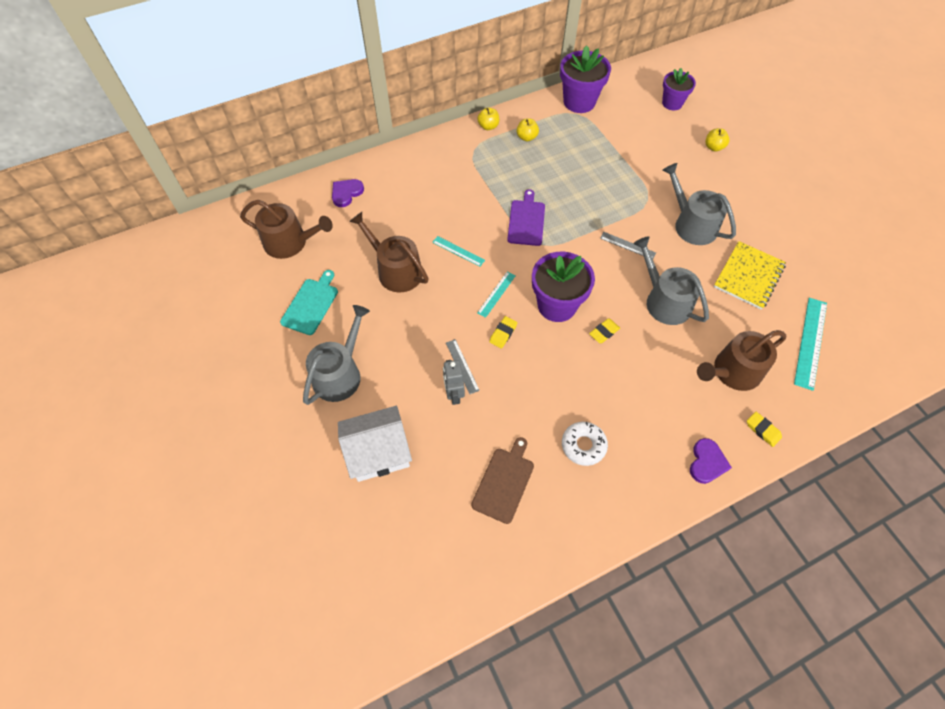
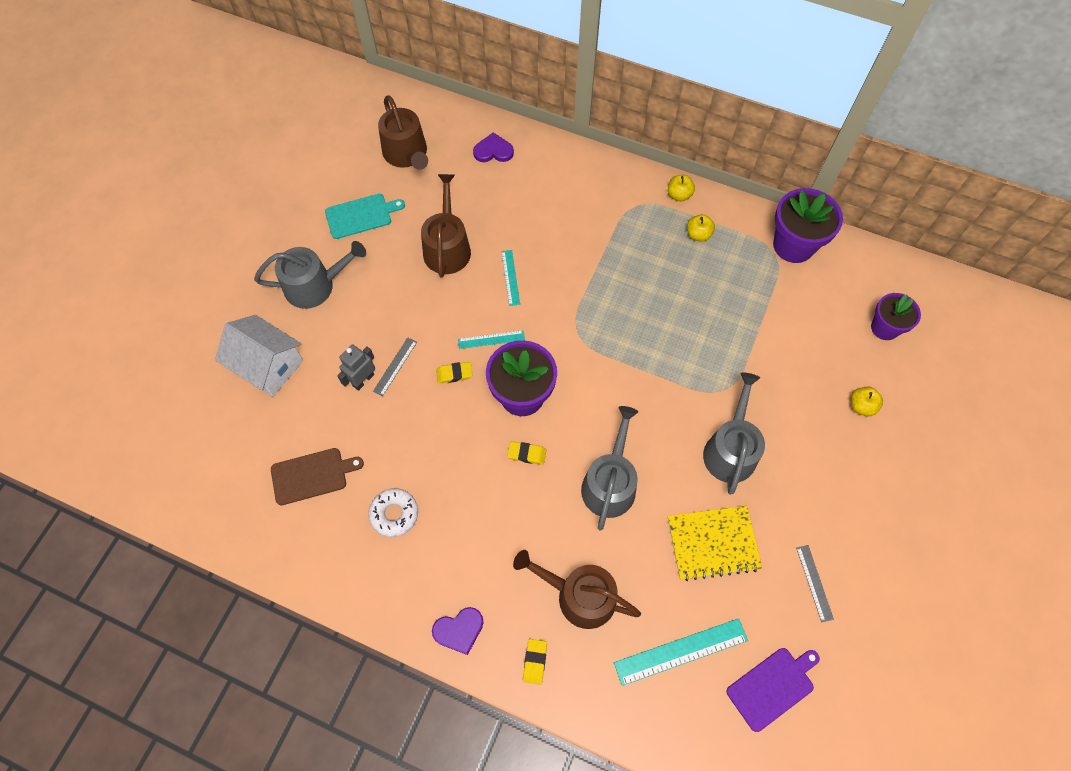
camera: 50 degrees right, 5 degrees up
(526, 221) = (595, 305): purple cutting board -> purple cutting board (772, 686)
(627, 245) = (647, 409): grey ruler -> grey ruler (814, 583)

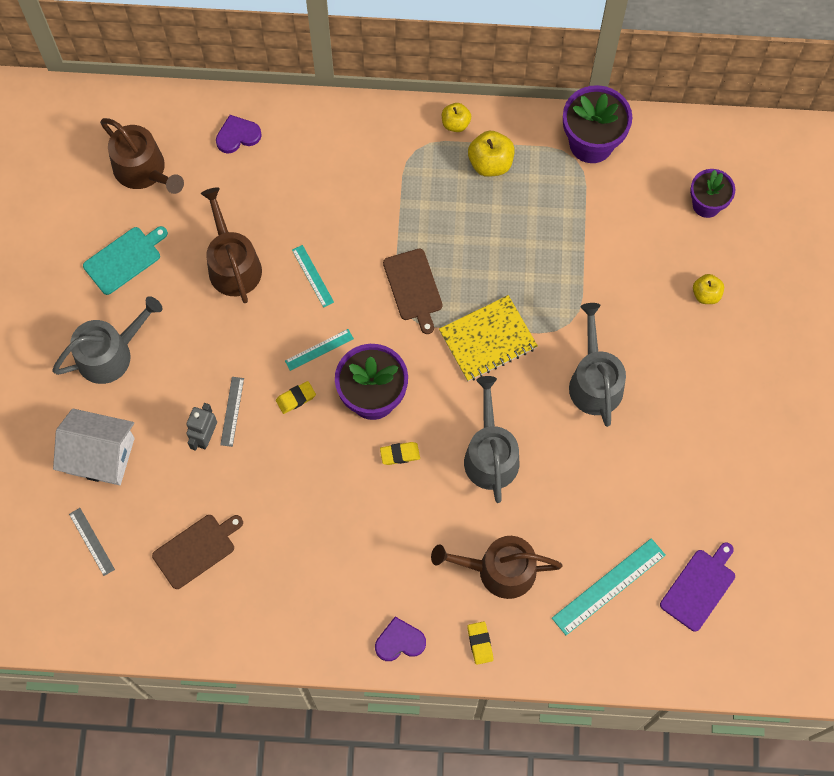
camera: 20 degrees left, 5 degrees up
(394, 514) = (294, 557): white donut -> none
(459, 630) = (399, 641): purple heart -> purple heart turned 150 degrees counterclockwise
(593, 314) = (413, 287): none -> brown cutting board
(698, 235) = (490, 163): yellow apple -> yellow apple, size x1.54
(713, 543) = (606, 477): yellow notebook -> yellow notebook (488, 339)
(814, 583) = (710, 481): grey ruler -> grey ruler (92, 541)

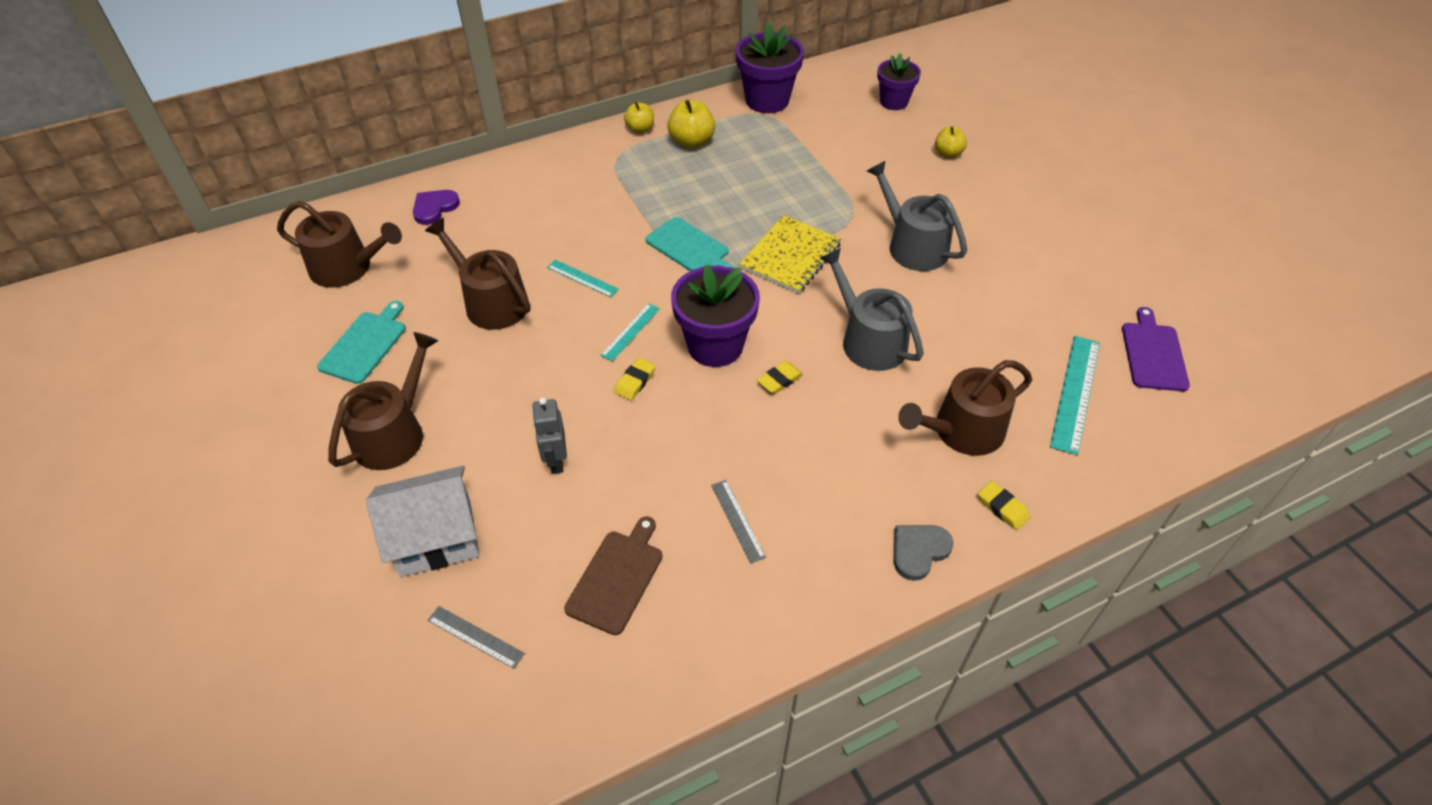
camera: 30 degrees left, 20 degrees down
(110, 353) = (394, 433): grey watering can -> brown watering can
(232, 411) = (571, 423): grey ruler -> grey ruler (737, 520)
(399, 641) = (919, 551): purple heart -> grey heart
(413, 287) = (689, 248): brown cutting board -> turquoise cutting board

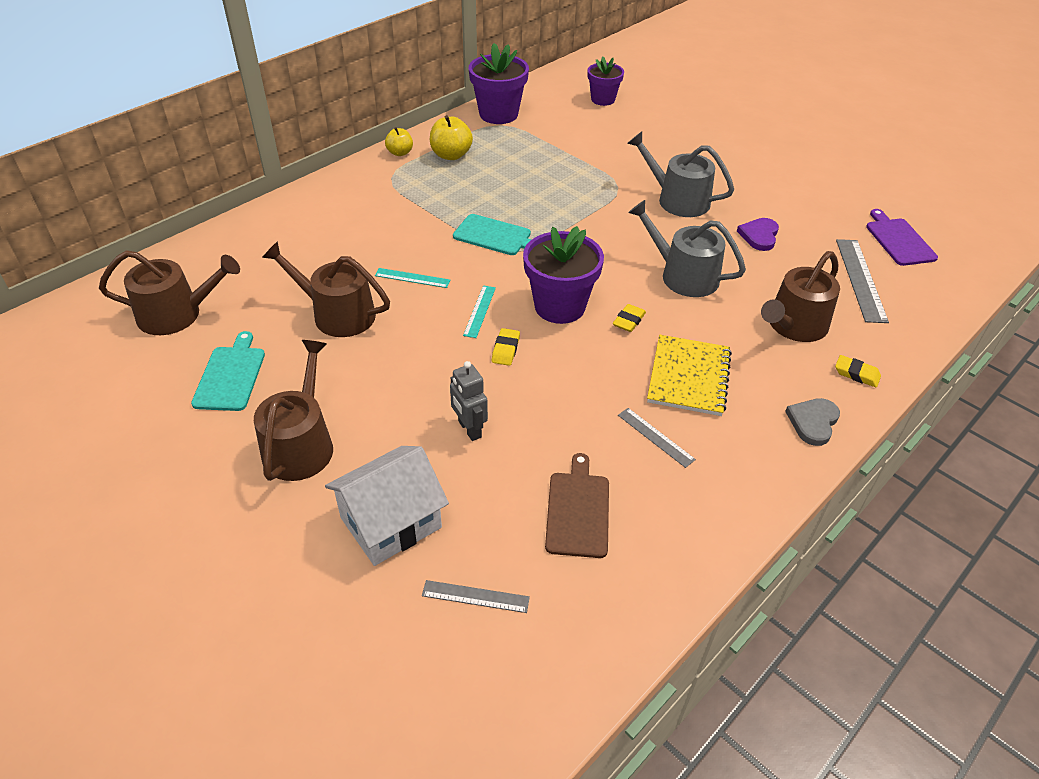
camera: 20 degrees left, 5 degrees down
(434, 208) = (239, 248): purple heart -> purple heart (759, 236)
(790, 256) = (584, 226): yellow notebook -> yellow notebook (688, 377)
(948, 153) = (666, 129): yellow apple -> none
(1075, 393) = (860, 279): turquoise ruler -> grey ruler

